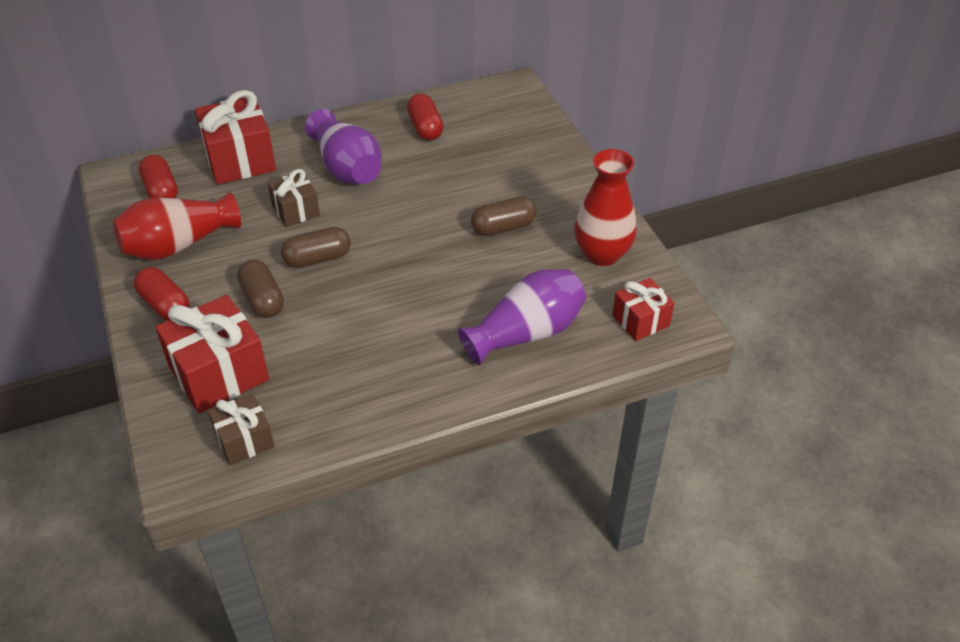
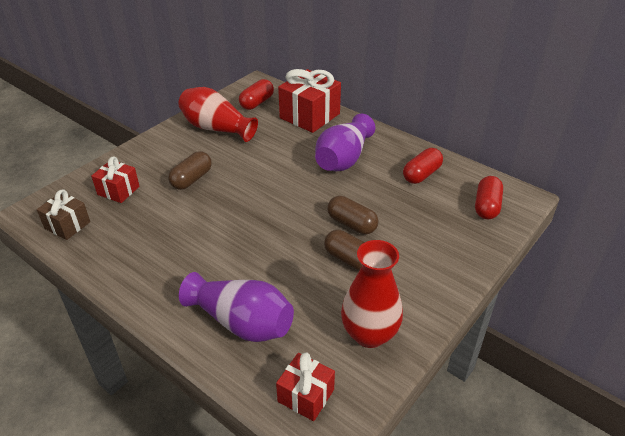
camera: 60 degrees right, 5 degrees down
(165, 305) = (163, 146): red capsule -> red capsule (486, 206)
(219, 373) = (118, 190): red gift -> red gift, size x0.58
(296, 210) = (283, 156): brown gift -> none
(317, 259) = (245, 185): brown capsule -> brown capsule (351, 224)

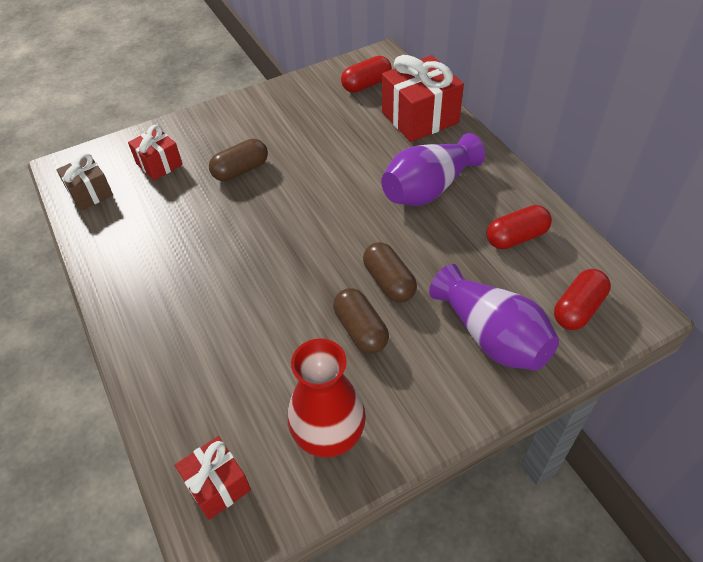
camera: 25 degrees right, 10 degrees up
(216, 128) = (302, 109): red vase -> none
(242, 322) = (199, 368): purple vase -> purple vase (491, 335)

